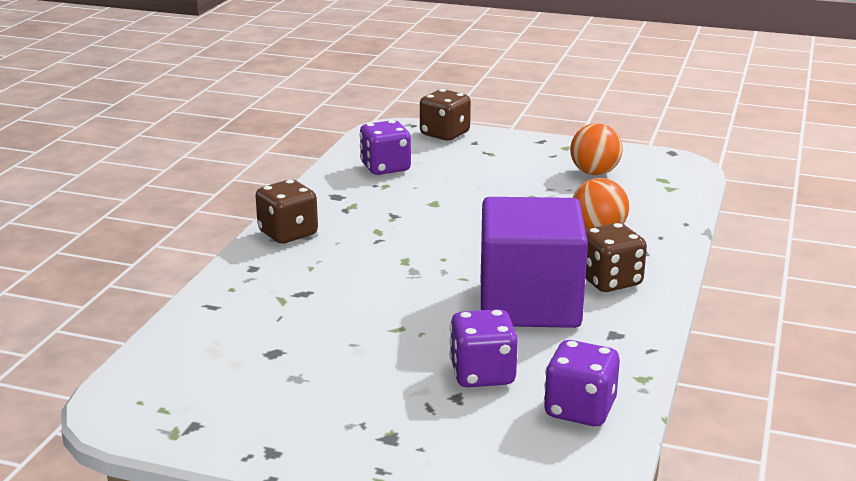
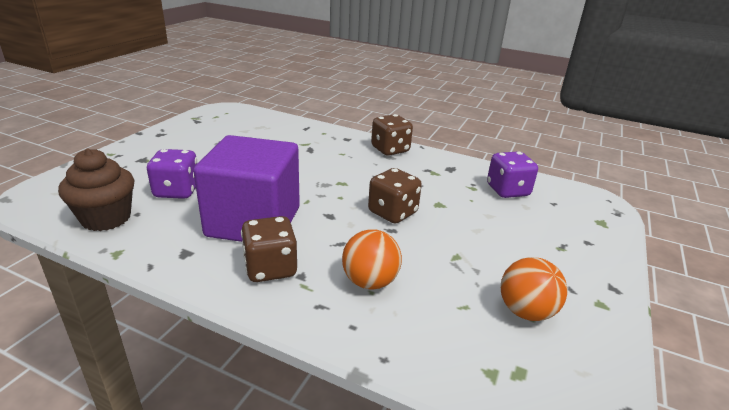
camera: 95 degrees right, 5 degrees up
(444, 134) = (600, 227): brown dice -> brown dice (392, 213)
(580, 410) = (106, 218): purple dice -> brown cupcake

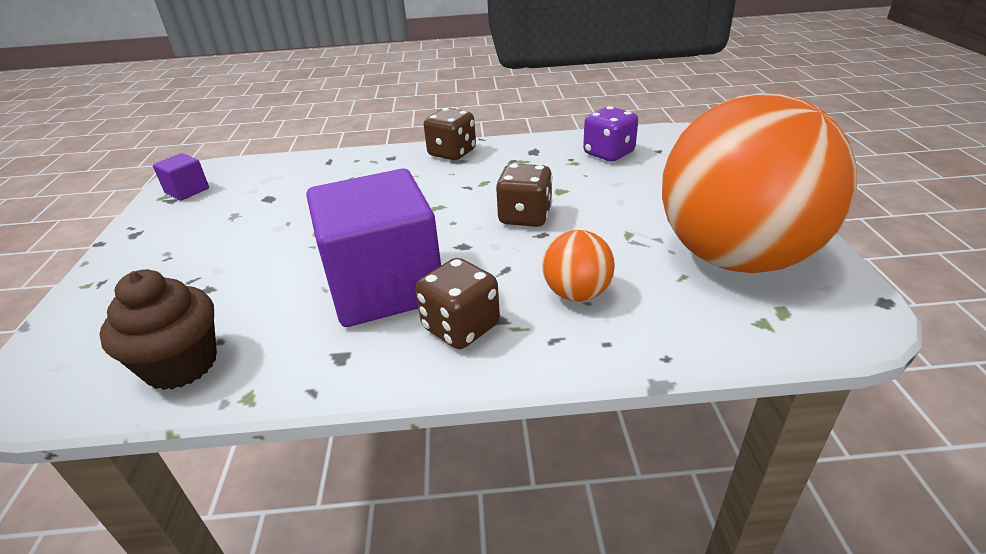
camera: 25 degrees left, 5 degrees up
(177, 191) = (245, 292): purple dice -> none
(210, 118) = (187, 191): none -> purple cube
(525, 311) = (735, 257): orange ball -> orange ball, size x2.48

